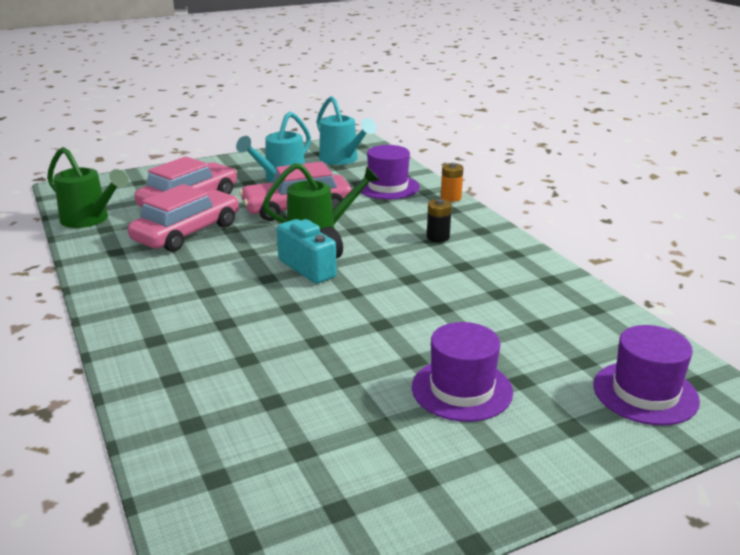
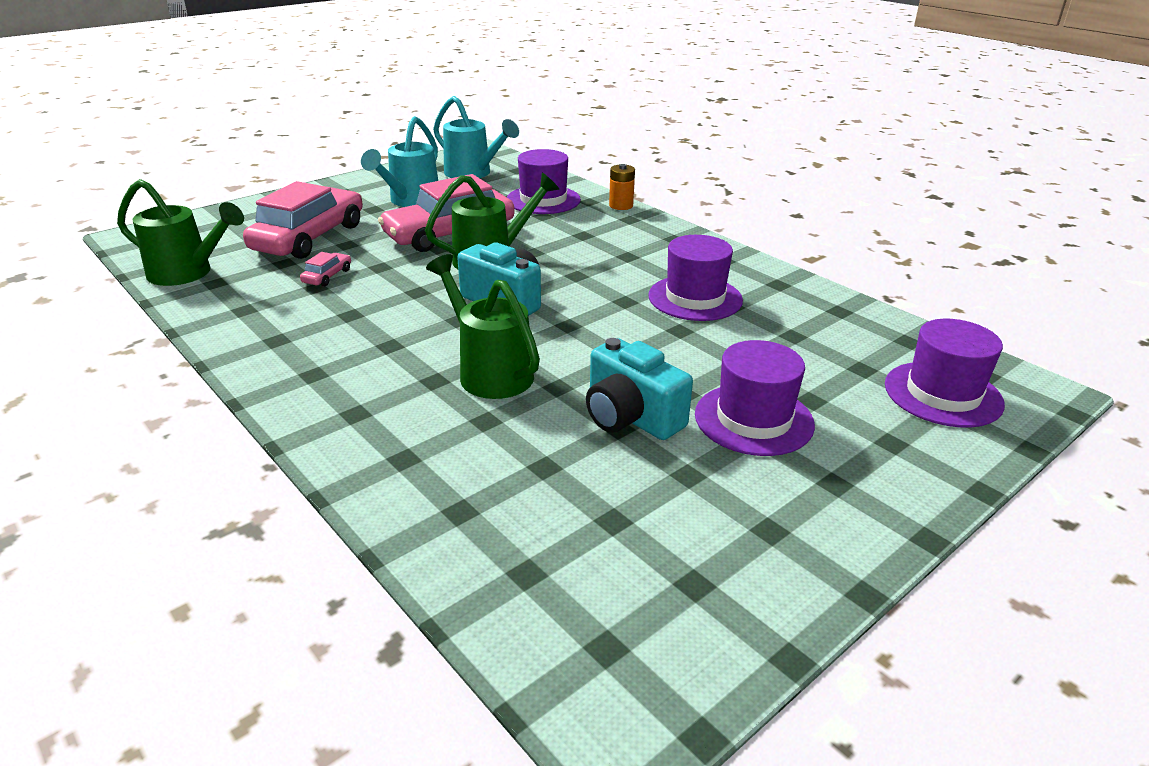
camera: 15 degrees left, 5 degrees up
(187, 232) = (327, 276): pink car -> pink car, size x0.41
(270, 322) = (490, 372): none -> green watering can
(361, 373) = (630, 417): none -> turquoise camera
(438, 237) = (631, 251): black battery -> none
(470, 283) = (695, 298): none -> purple hat

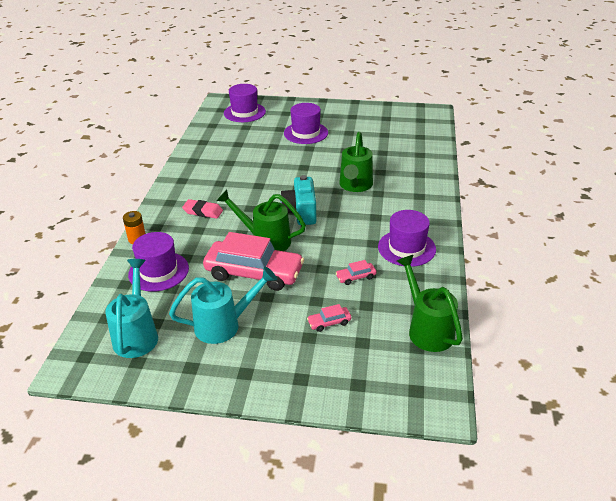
camera: 130 degrees left, 5 degrees up
(309, 237) = (329, 322): pink car -> pink car, size x0.41
(618, 248) = (203, 212): none -> pink eraser
(630, 417) = (337, 150): turquoise camera -> none
(695, 298) = (233, 172): purple hat -> purple hat (406, 248)

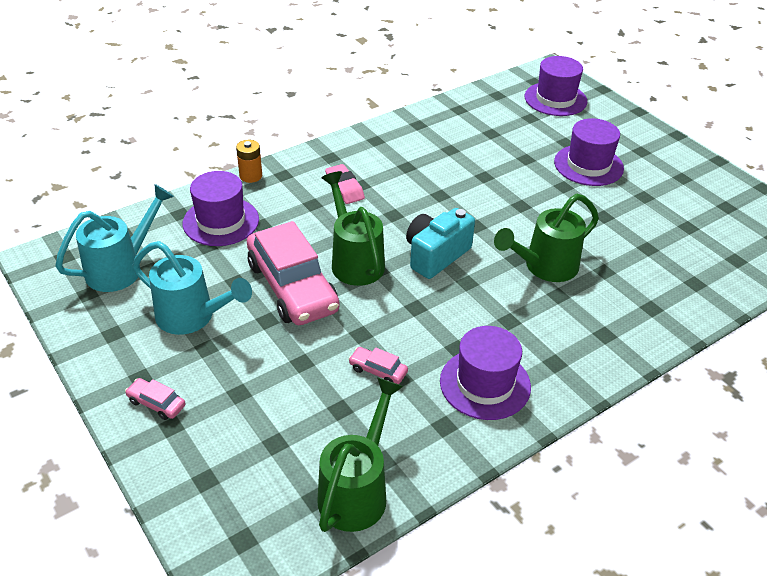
camera: 45 degrees right, 5 degrees up
(329, 322) = (278, 395): pink car -> pink car (156, 403)

